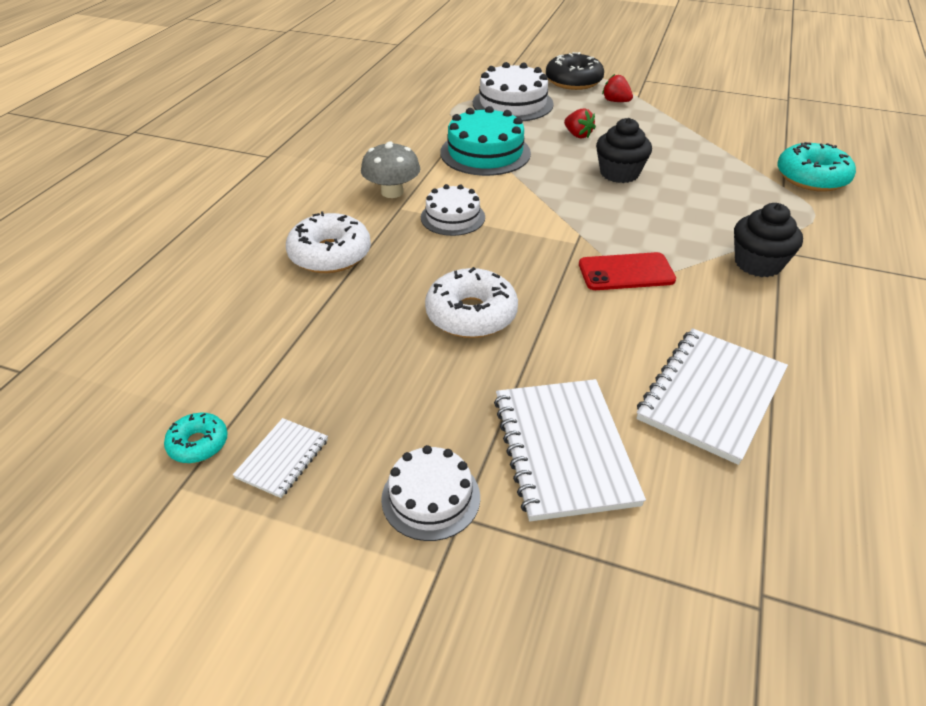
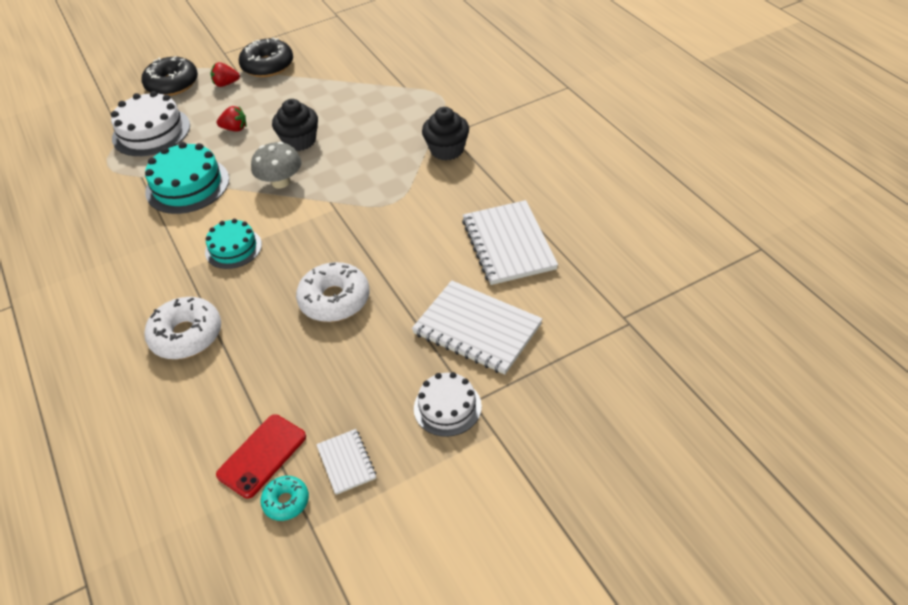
camera: 45 degrees left, 5 degrees up
(392, 192) = (162, 261): grey mushroom -> grey mushroom (281, 182)
(452, 217) = (233, 248): white cake -> turquoise cake
(626, 272) = (386, 207): red phone -> red phone (262, 455)
(669, 106) = (268, 66): none -> black donut
(811, 178) = (413, 70): turquoise donut -> none

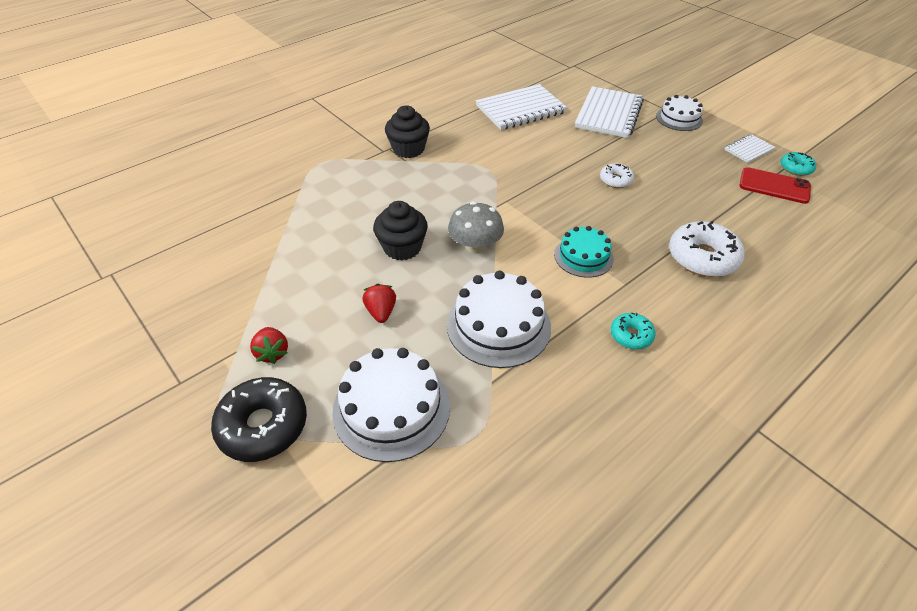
camera: 105 degrees left, 0 degrees up
(132, 258) = (631, 335): none -> turquoise donut
(187, 185) = (498, 325): turquoise cake -> white cake
(268, 66) = (231, 317): black donut -> none
(334, 300) = (615, 180): white donut -> white donut, size x0.54

